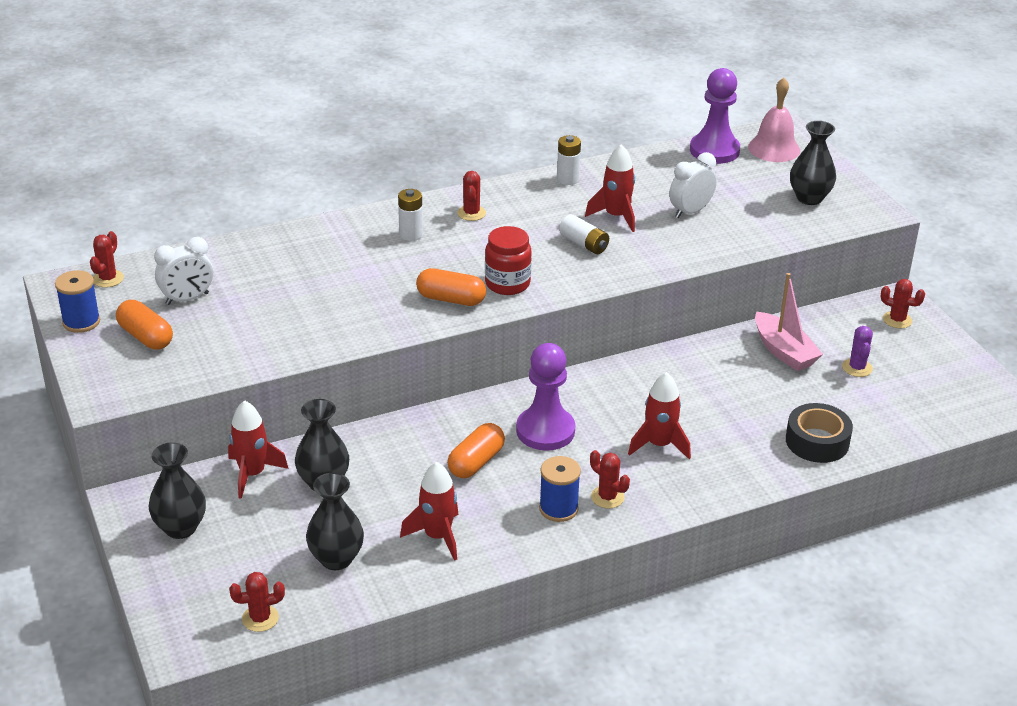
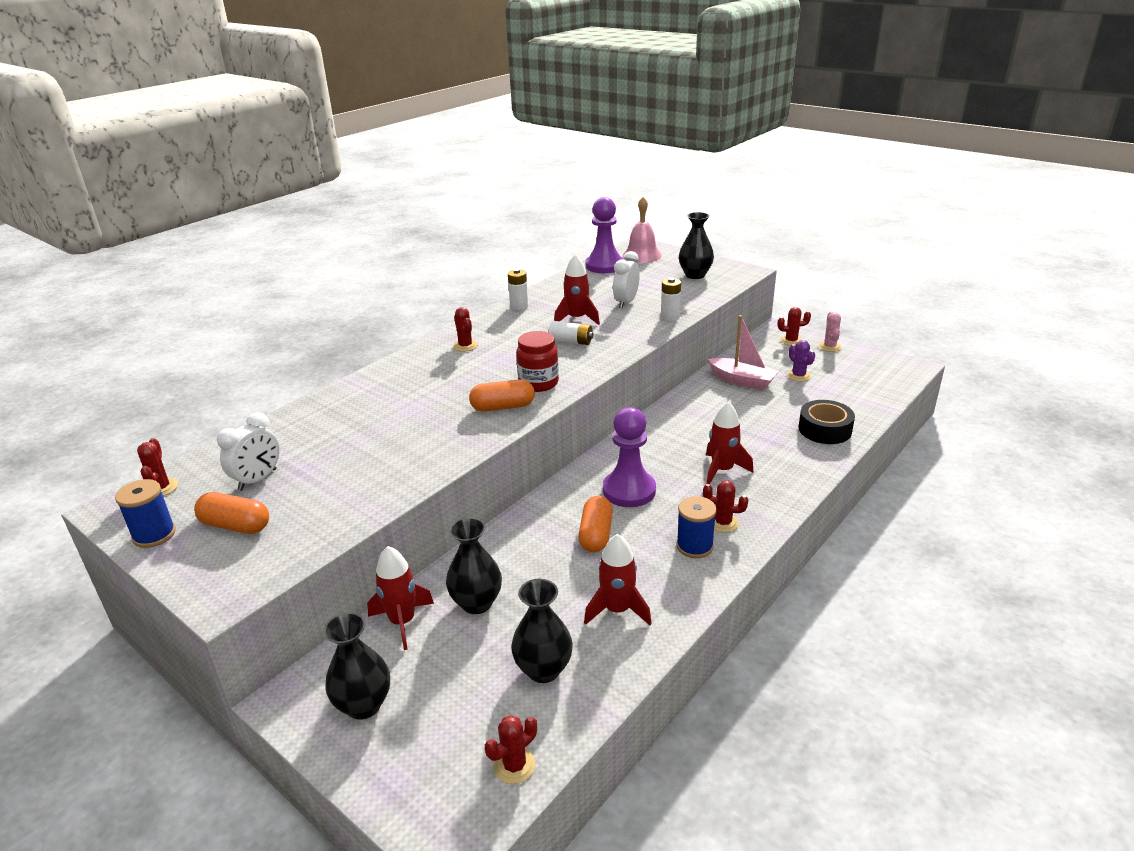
camera: 25 degrees left, 5 degrees down
(411, 234) = (428, 373): white battery -> white battery (670, 317)
(937, 344) = (829, 347): none -> pink cactus

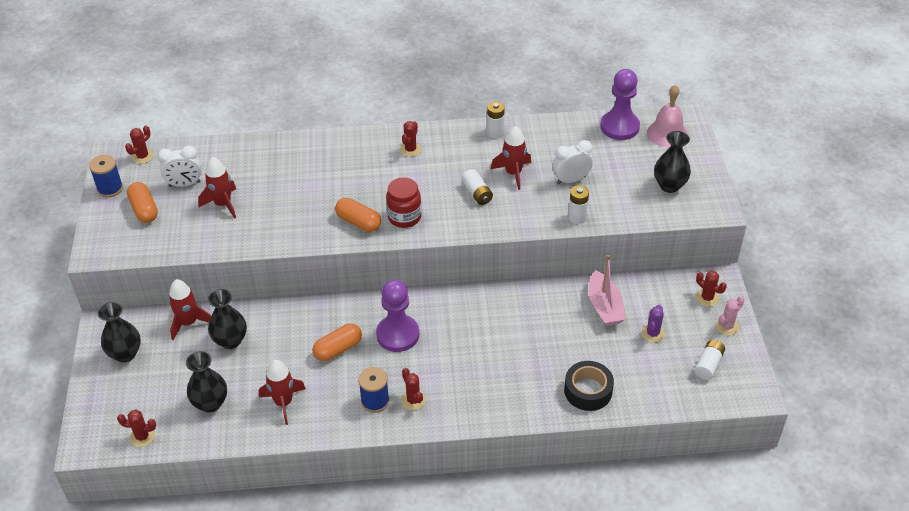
camera: 45 degrees right, 15 degrees up
(722, 470) = (471, 365): red rocket -> red rocket (223, 204)
(860, 370) = (708, 365): none -> white battery

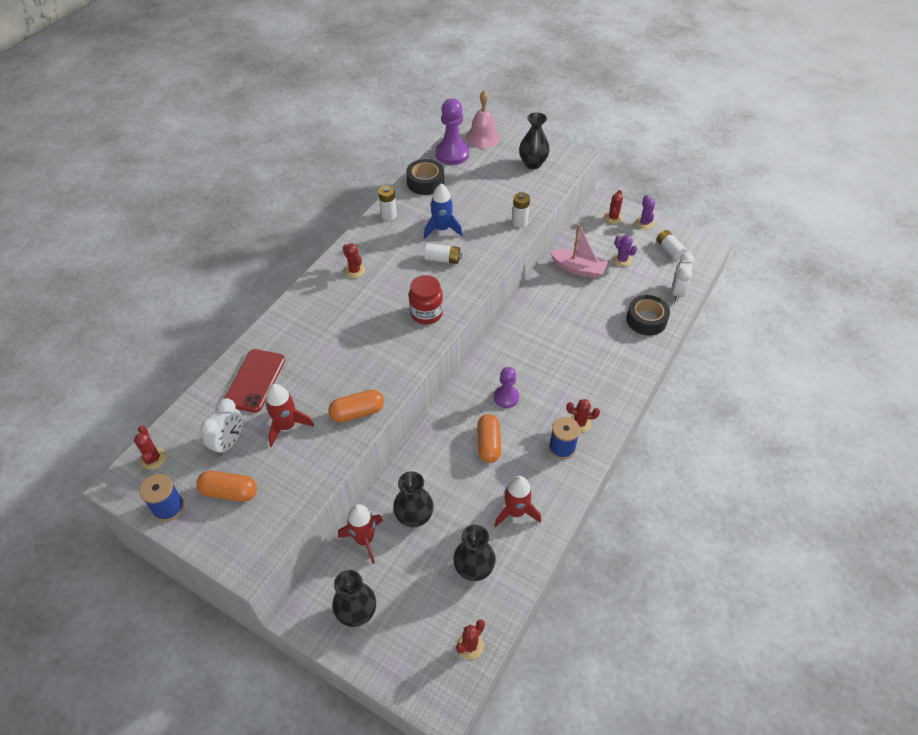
camera: 55 degrees left, 5 degrees up
(250, 163) = (255, 380): none -> red phone
(358, 222) = (404, 344): orange capsule -> orange capsule (357, 412)
(398, 334) = (506, 397): purple pawn -> purple pawn, size x0.63
(513, 173) = (442, 229): red rocket -> blue rocket
(562, 131) = (425, 182): none -> black tape
(571, 180) = (479, 205): white clock -> white clock (677, 292)
(707, 298) = (613, 218): red cactus -> red cactus turned 60 degrees counterclockwise
(727, 326) = (644, 223): pink cactus -> purple cactus

